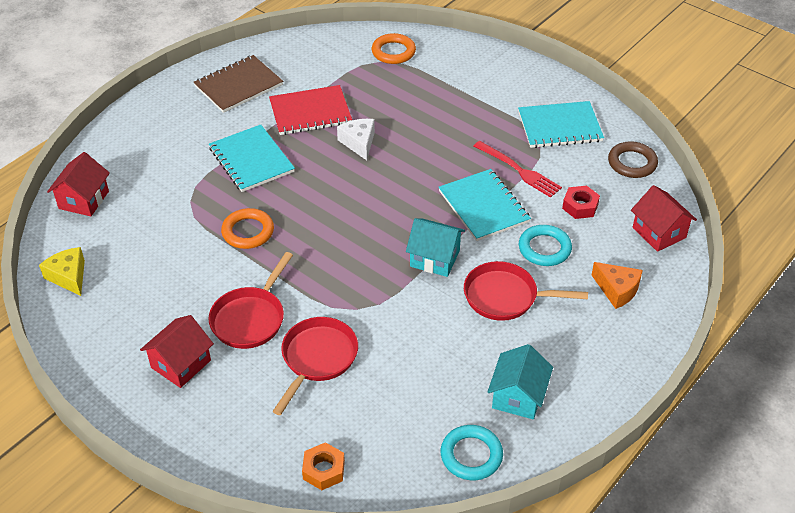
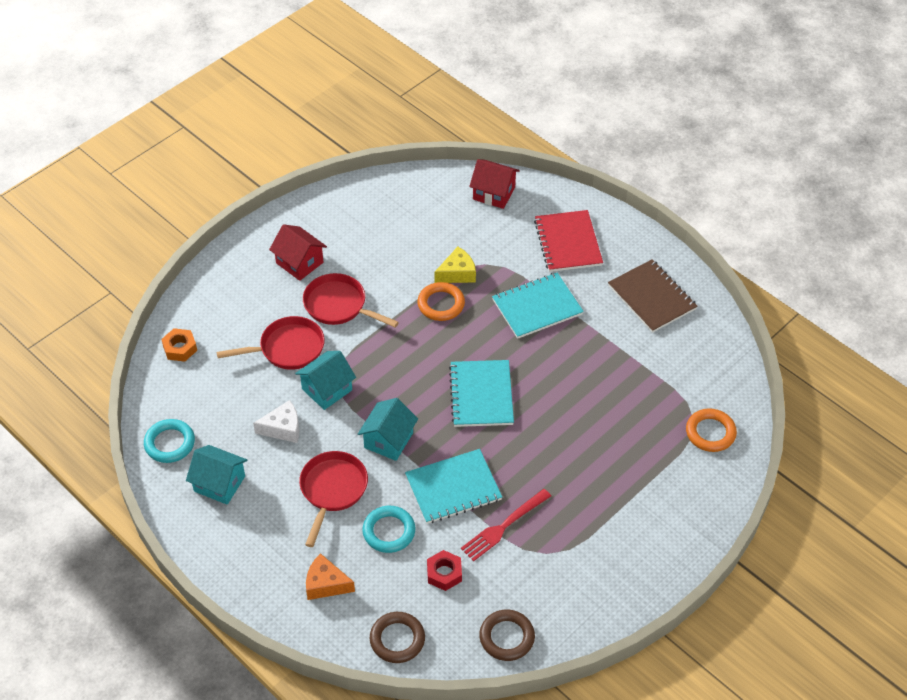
camera: 95 degrees right, 5 degrees up
(68, 276) = (404, 191): yellow cheese -> yellow cheese (457, 273)
(310, 112) = (607, 354): red notebook -> red notebook (568, 242)
(317, 358) = (287, 348): red pan -> red pan turned 45 degrees counterclockwise
(359, 143) = (556, 392): white cheese -> white cheese (283, 428)
(374, 316) = (327, 389): none -> turquoise house
(560, 127) = (572, 576): turquoise notebook -> turquoise notebook (481, 395)
(617, 290) = (326, 584): orange cheese -> orange cheese turned 60 degrees clockwise
(659, 232) = (397, 639): red house -> brown ring

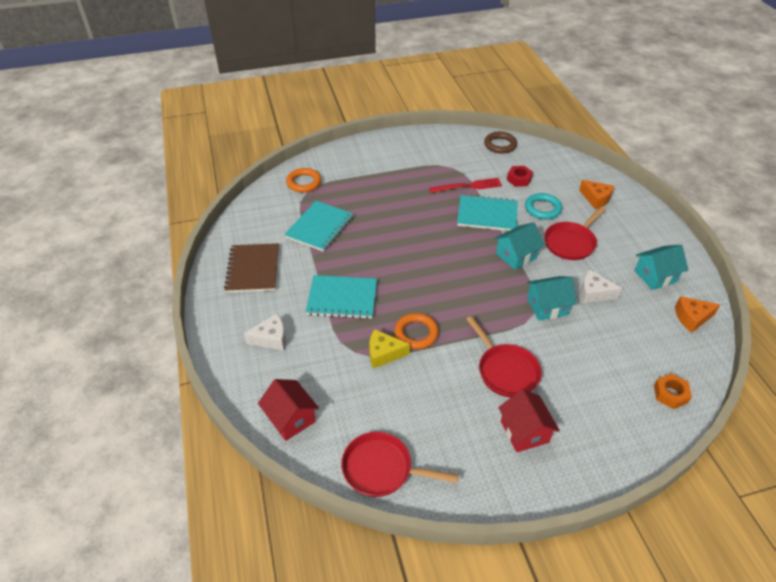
camera: 150 degrees left, 5 degrees down
(169, 443) = (692, 318): turquoise ring -> orange cheese
(219, 484) = (655, 276): turquoise house -> turquoise house turned 75 degrees counterclockwise
(287, 348) = (568, 352): red pan -> red pan (382, 469)
(397, 639) = (563, 163): brown ring -> none
(481, 395) = (431, 257): turquoise notebook -> turquoise notebook (320, 227)
(568, 242) = (271, 338): red notebook -> white cheese

